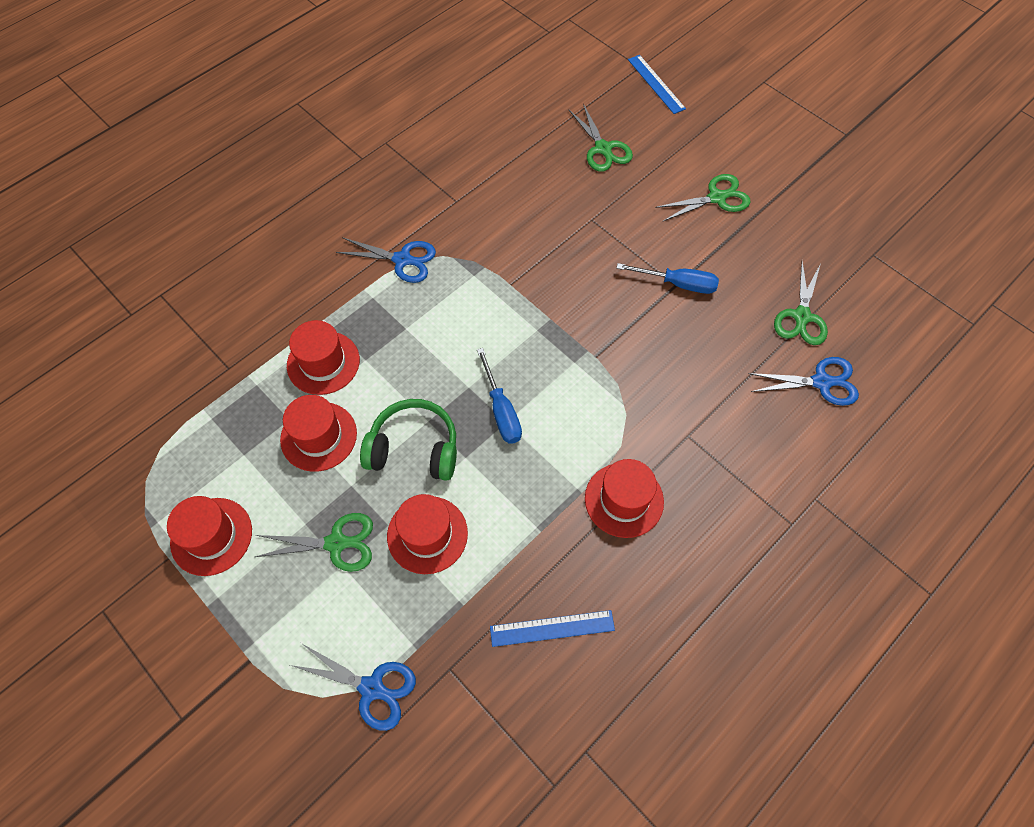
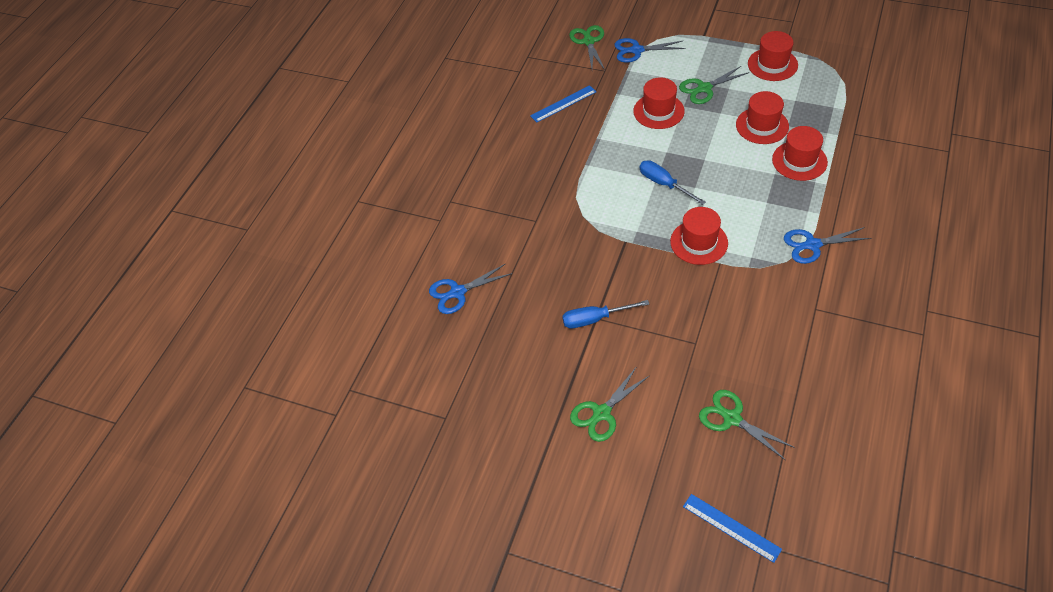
camera: 160 degrees right, 10 degrees down
(414, 448) = (700, 143): green headphones -> none
(624, 500) = (557, 171): red hat -> red hat (699, 242)
(801, 316) = (488, 335): green scissors -> green scissors (588, 42)

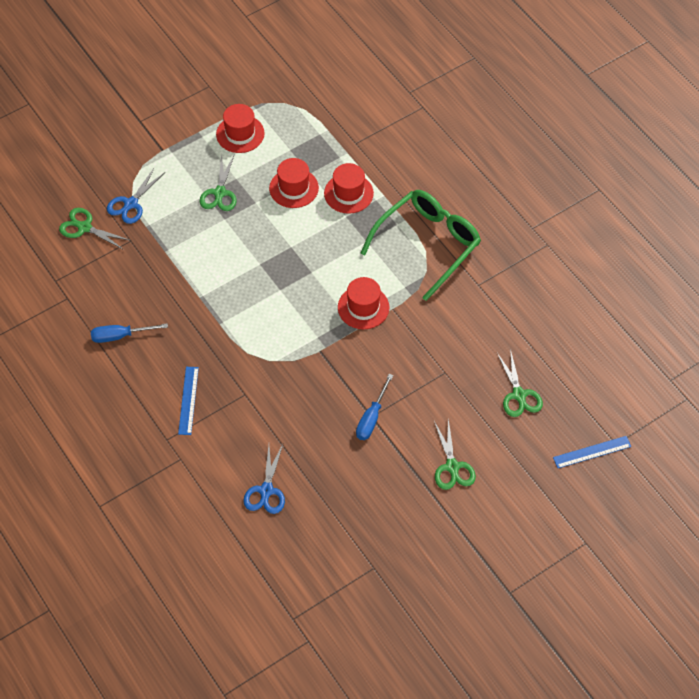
camera: 60 degrees left, 5 degrees up
(563, 104) = (138, 293): blue ruler -> blue ruler (188, 400)
(658, 111) = (213, 238): red hat -> none
(664, 184) = (289, 288): blue screwdriver -> blue screwdriver (120, 336)
(732, 418) = (519, 395): green scissors -> green scissors turned 90 degrees counterclockwise
(812, 245) = (427, 245): blue scissors -> green glasses

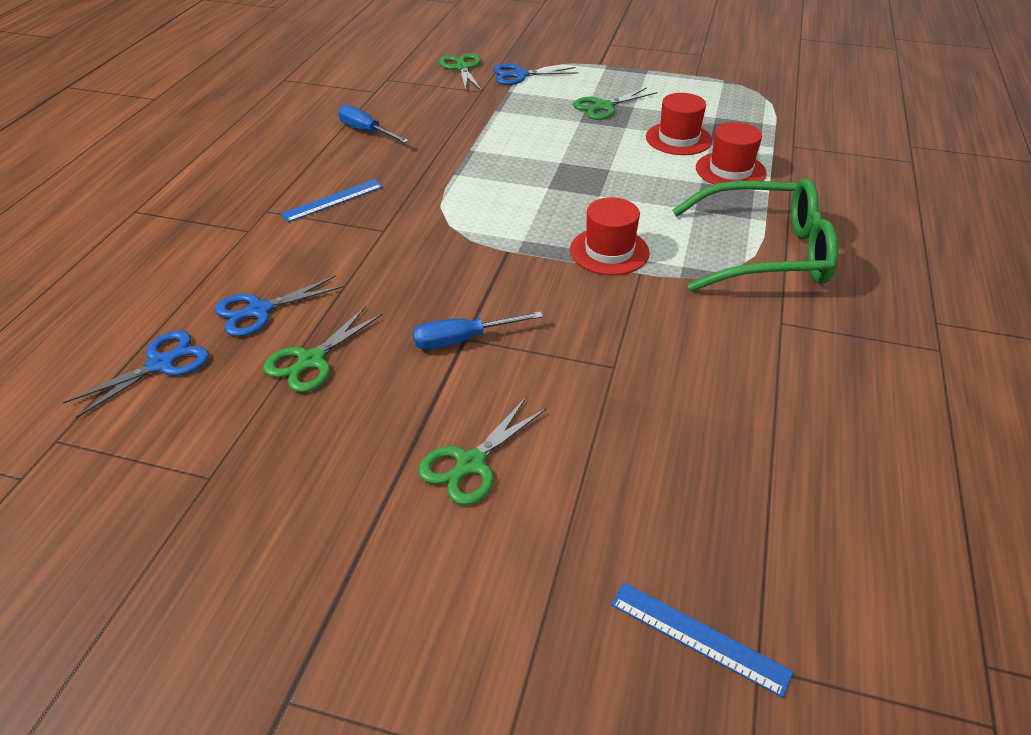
camera: 50 degrees right, 15 degrees down
(240, 134) = (683, 87): red hat -> none
(272, 553) = (161, 364): none -> blue scissors
(519, 395) = (679, 466): green scissors -> green scissors (311, 360)

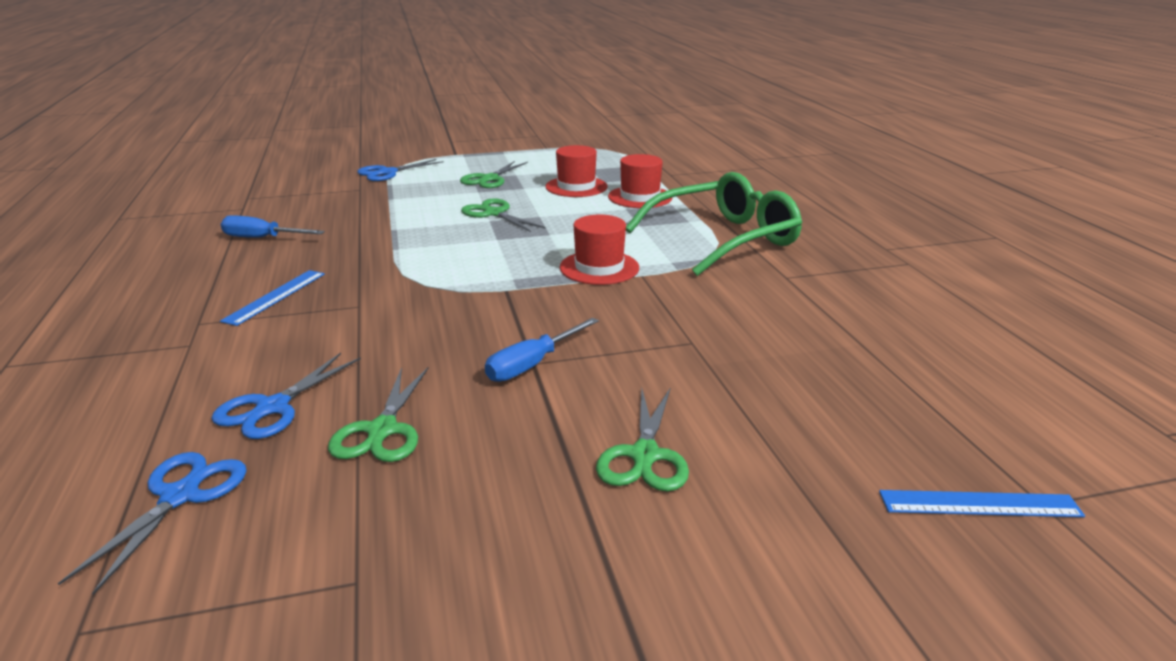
camera: 30 degrees left, 15 degrees down
(462, 68) = (323, 177): green scissors -> green scissors (494, 213)

